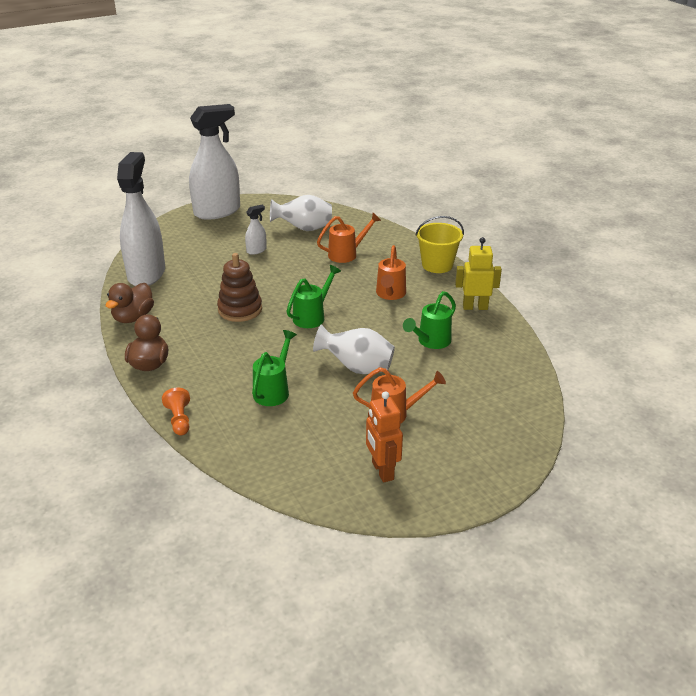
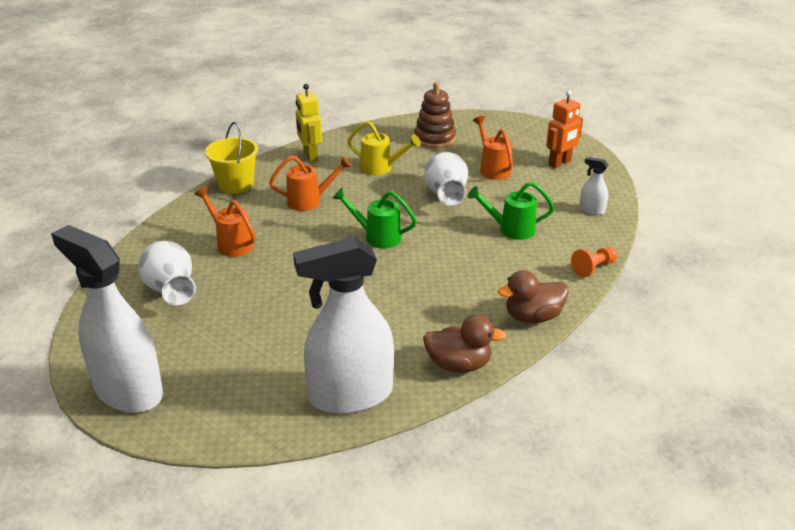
camera: 110 degrees left, 0 degrees up
(240, 309) = (392, 287): brown stacking toy -> brown stacking toy (434, 139)
(256, 250) = (245, 314): white spray bottle -> white spray bottle (591, 210)
(431, 342) = (381, 168): green watering can -> yellow watering can

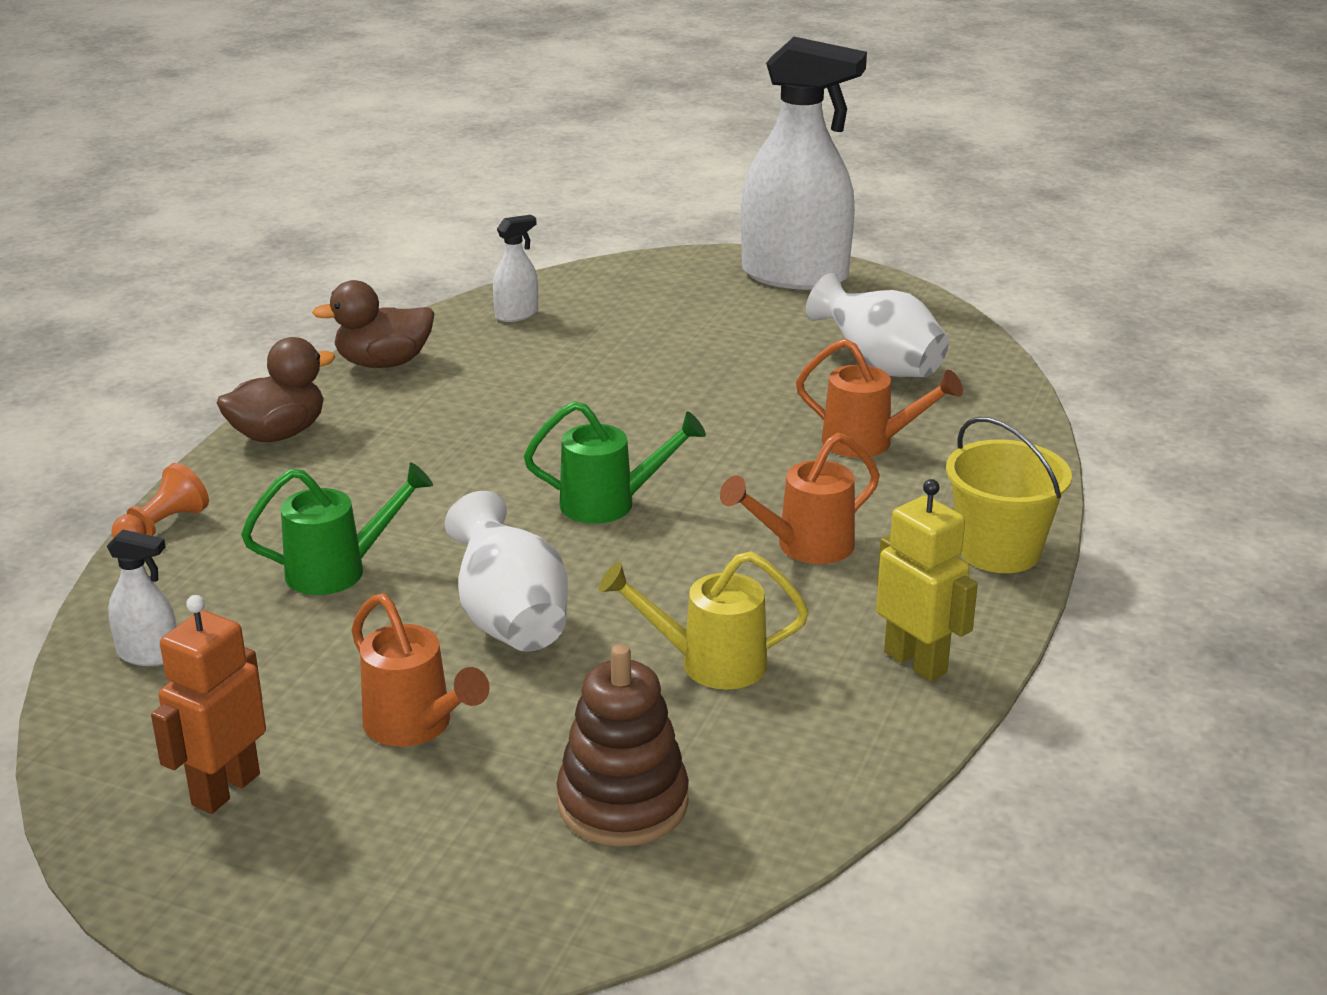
camera: 160 degrees right, 5 degrees down
(350, 395) = (516, 314): white spray bottle -> white spray bottle, size x0.41

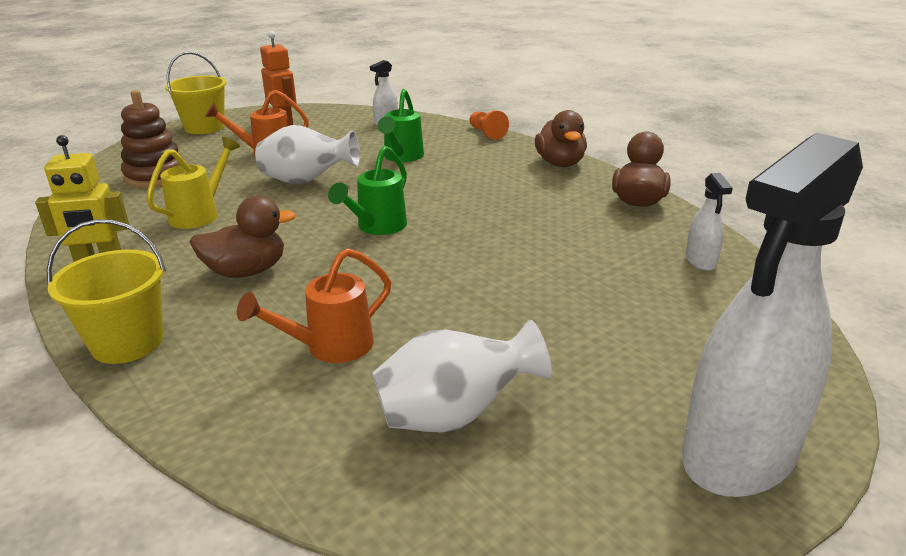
camera: 120 degrees right, 0 degrees up
(314, 907) = (204, 127): none -> yellow bucket
(805, 547) = (246, 271): orange watering can -> brown duck

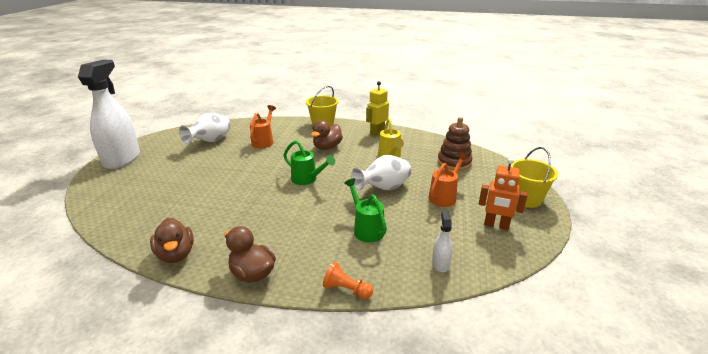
camera: 140 degrees right, 0 degrees up
(377, 227) = (307, 179): green watering can -> green watering can turned 135 degrees clockwise
(700, 261) = (131, 222): white spray bottle -> none

